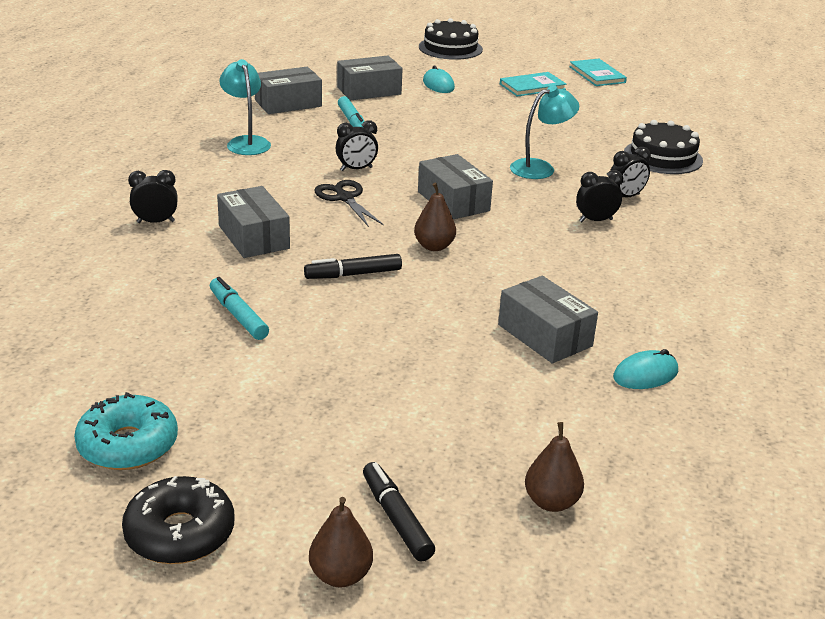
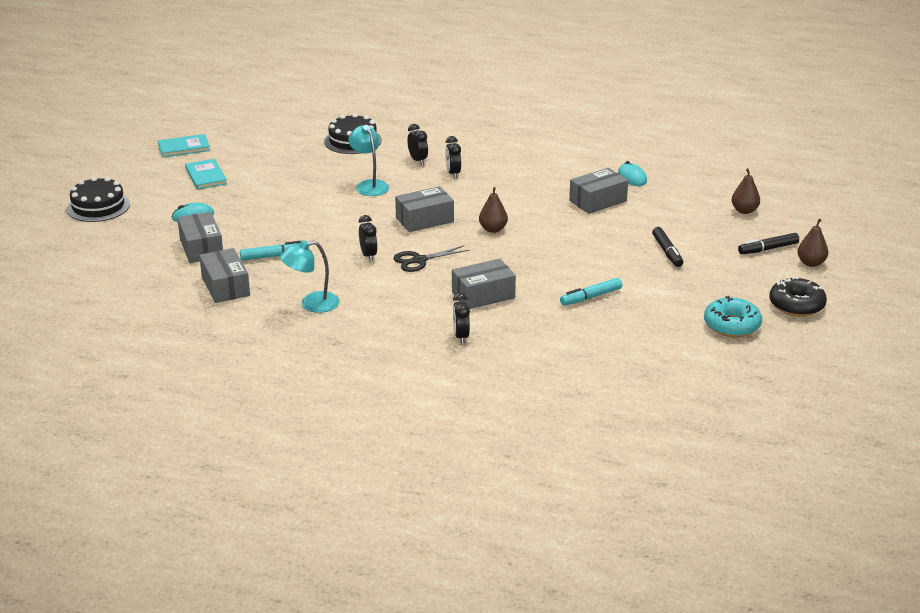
camera: 85 degrees left, 0 degrees up
(353, 274) = (533, 258): black marker -> black marker (667, 252)

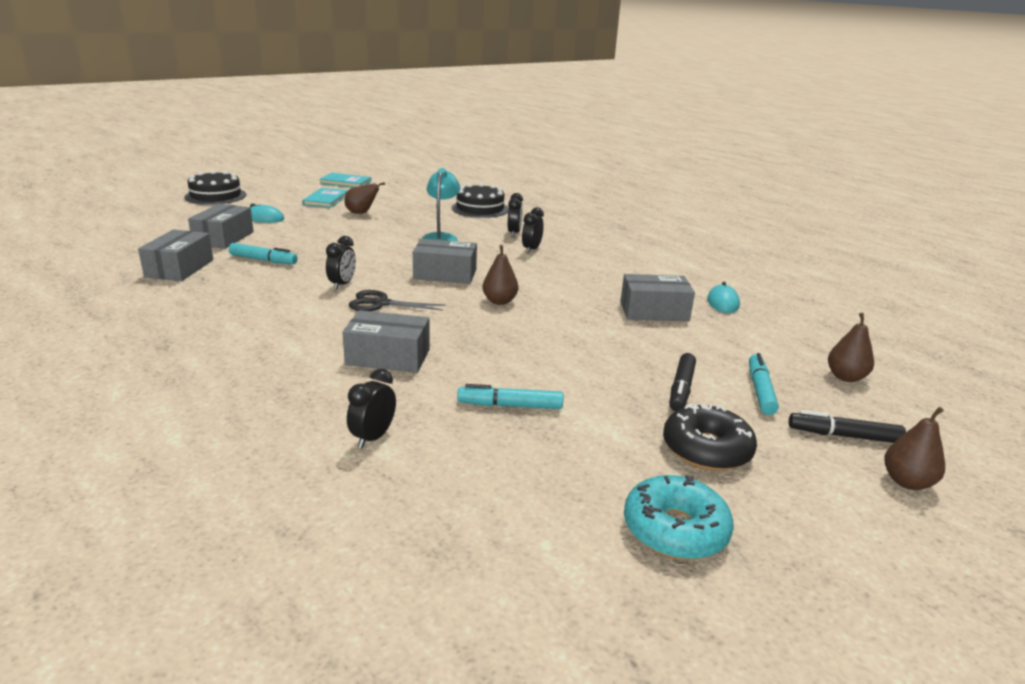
camera: 30 degrees right, 5 degrees down
(263, 181) = (361, 213): none -> brown pear
(312, 304) = (214, 305): turquoise lamp -> none
(461, 336) = (288, 391): black clock -> black clock (373, 437)
(708, 237) = (760, 390): none -> turquoise marker
(796, 305) = (828, 542): black donut -> black donut (706, 449)

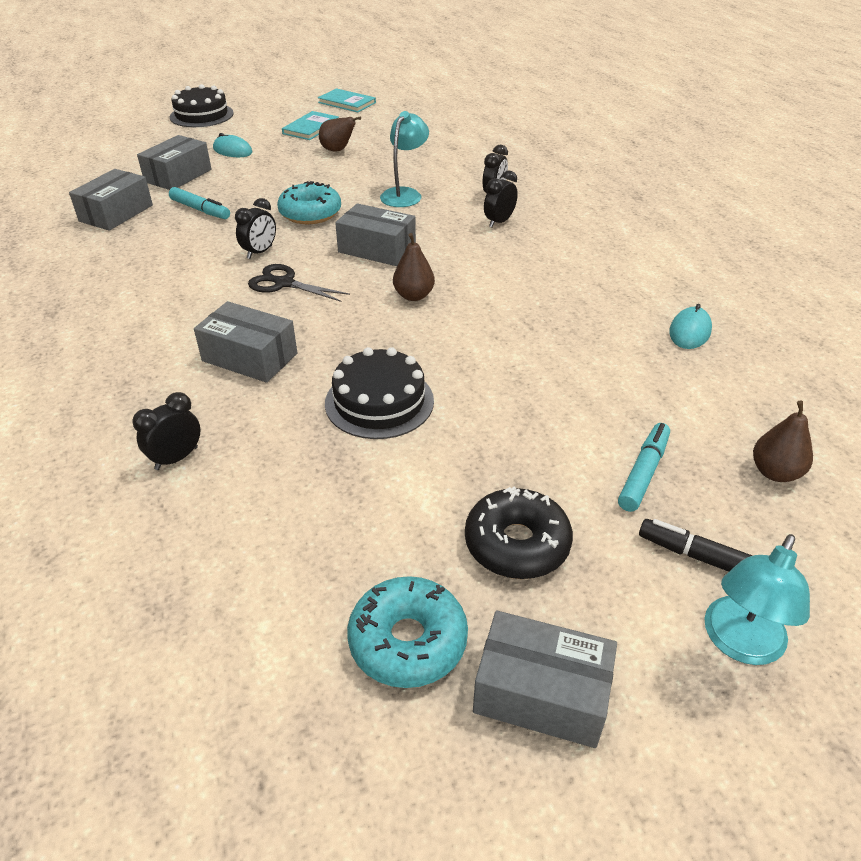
camera: 20 degrees right, 15 degrees up
(368, 255) = (310, 213): none -> turquoise donut
(480, 208) = (476, 153): black cake -> black cake (379, 402)
(510, 406) = (336, 443): turquoise marker -> none
(654, 311) = (589, 334): grey box -> grey box (541, 693)
(681, 389) = (545, 453): black marker -> none
(907, 482) = (739, 643): brown pear -> turquoise lamp

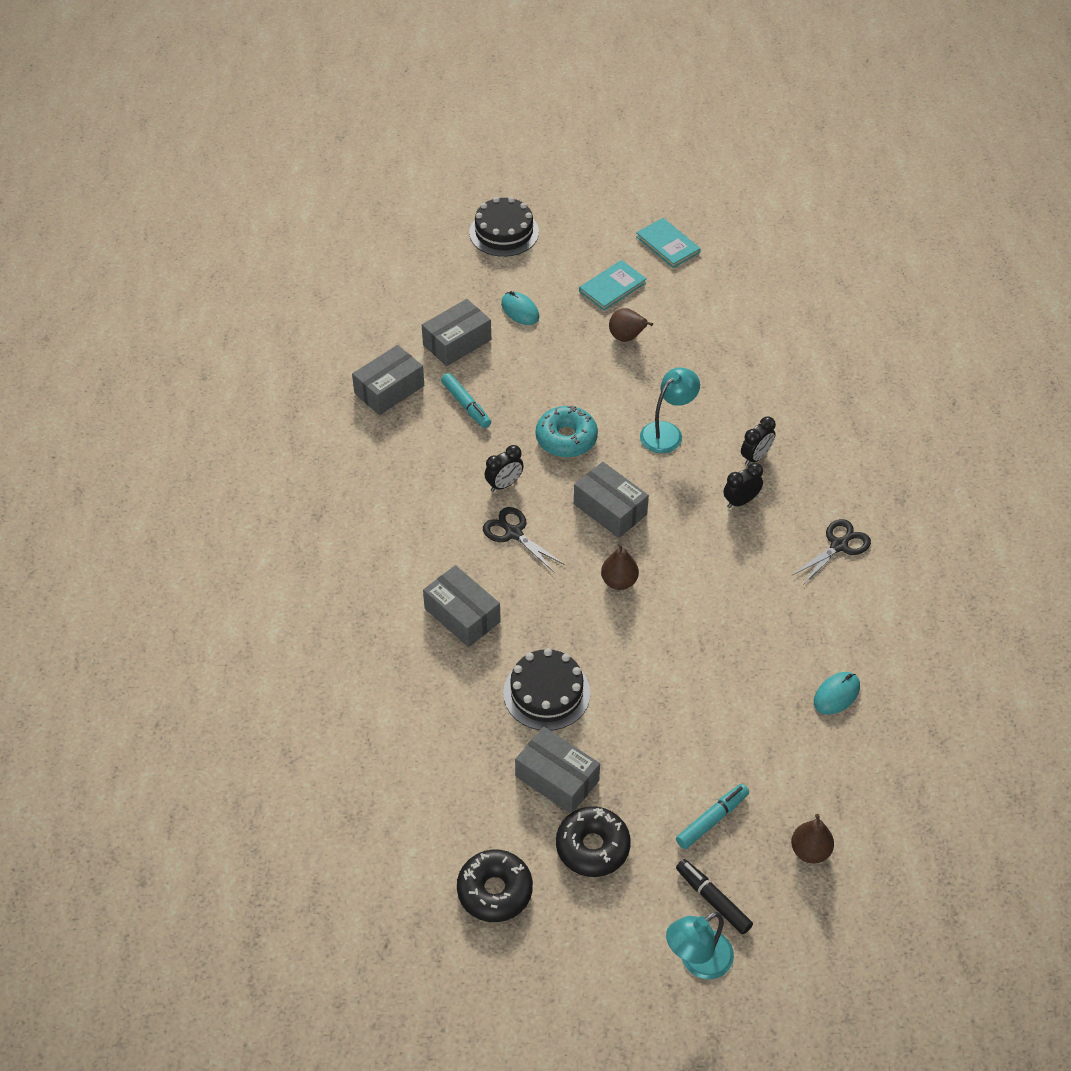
camera: 20 degrees right, 10 degrees up
(176, 458) = (386, 702): black clock -> none
(408, 641) = (495, 891): turquoise donut -> black donut
(541, 693) = (560, 949): grey box -> grey box (557, 778)
(608, 232) = (839, 545): none -> black scissors

